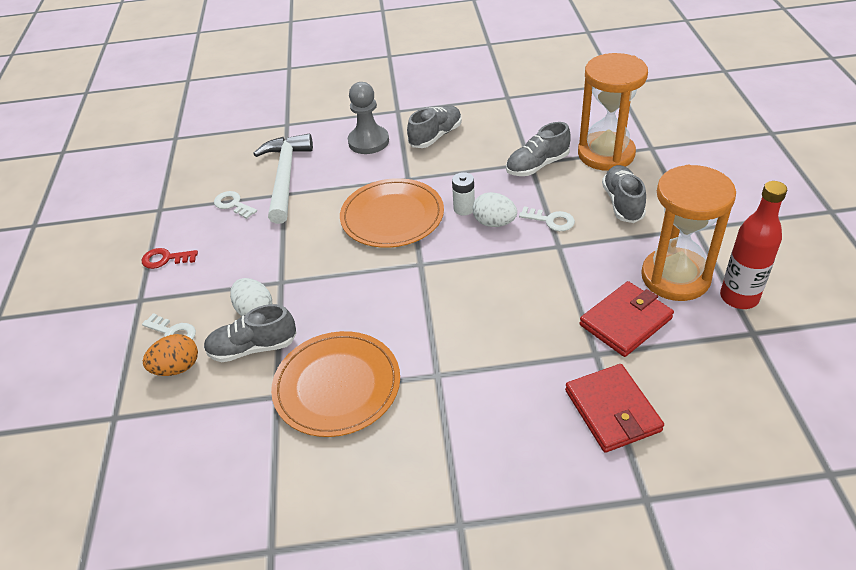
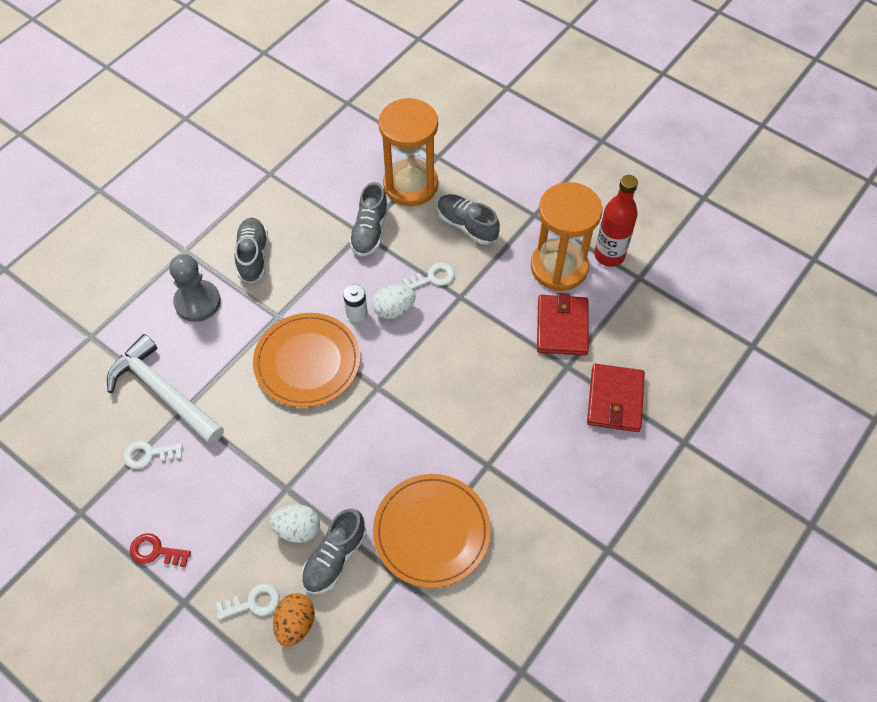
camera: 50 degrees left, 15 degrees up
(165, 259) = (155, 551): red key -> red key turned 60 degrees clockwise
(612, 410) = (615, 400): red wallet -> red wallet turned 75 degrees clockwise

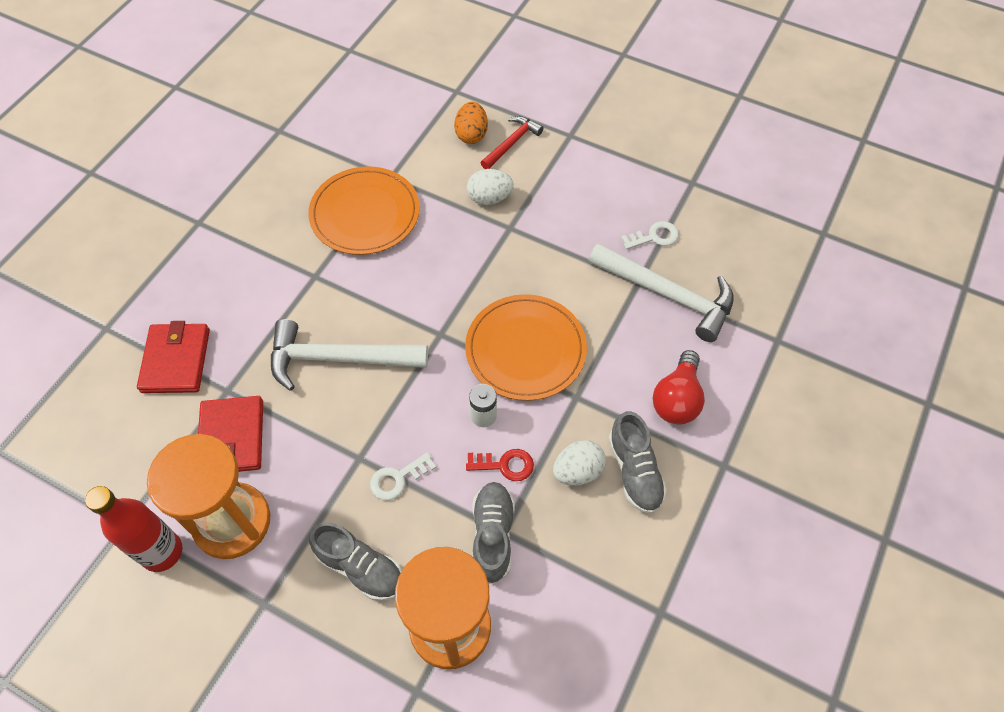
camera: 170 degrees right, 0 degrees up
(155, 551) = (610, 165): red key -> red key (505, 465)
(197, 302) = (677, 399): grey pawn -> red light bulb
(253, 602) = (511, 143): white key -> red hammer
(335, 558) = (450, 182): grey shoe -> none
(394, 310) = (439, 427): white egg -> white egg (577, 471)
(471, 379) = (339, 359): none -> white hammer

